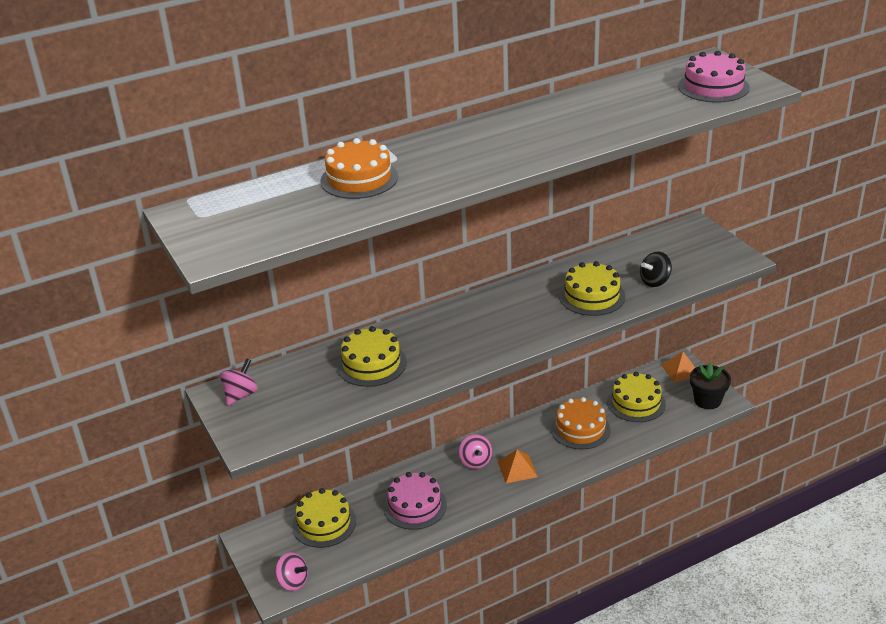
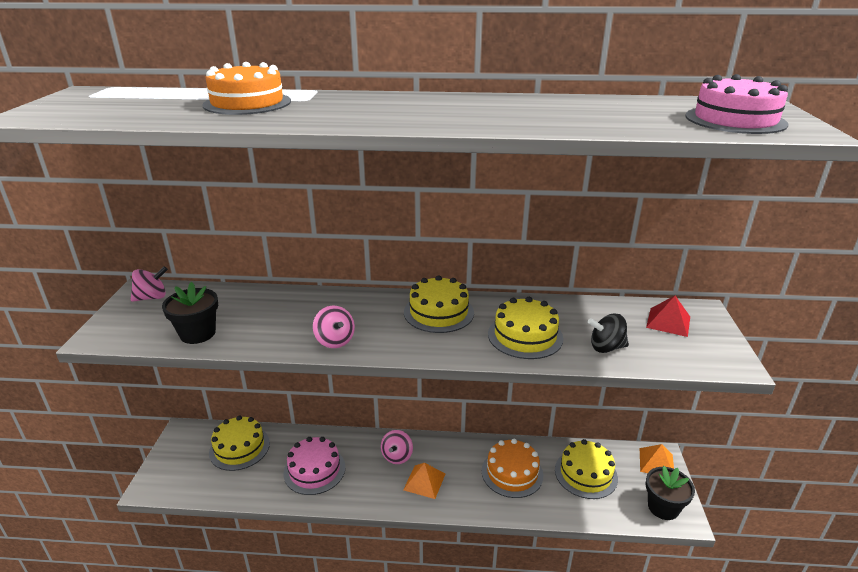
camera: 30 degrees right, 5 degrees down
(293, 582) = (168, 484): pink spinning top -> pink spinning top (335, 341)
(334, 403) = (197, 333): none -> black flower pot
(371, 364) = (268, 315): yellow cake -> yellow cake (438, 312)
(679, 244) = (668, 322): none -> red pyramid

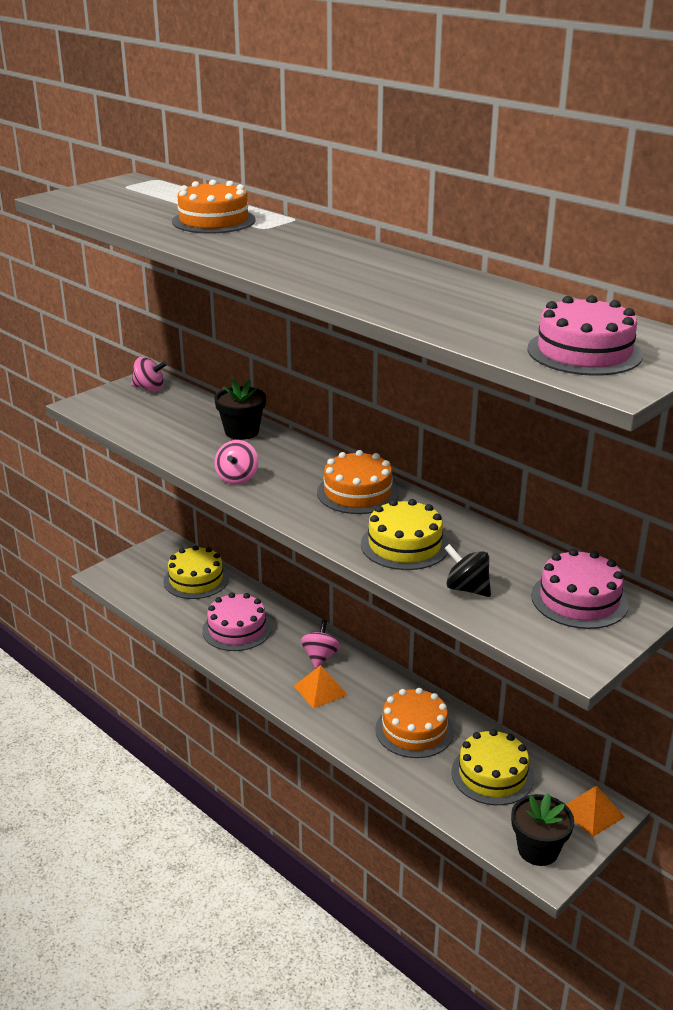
camera: 40 degrees right, 0 degrees up
(197, 333) = (147, 430): black flower pot -> black flower pot (242, 432)
(397, 456) = (320, 657): pink spinning top -> pink spinning top turned 135 degrees clockwise
(438, 312) = (357, 492): yellow cake -> orange cake
(668, 322) = (579, 599): red pyramid -> pink cake

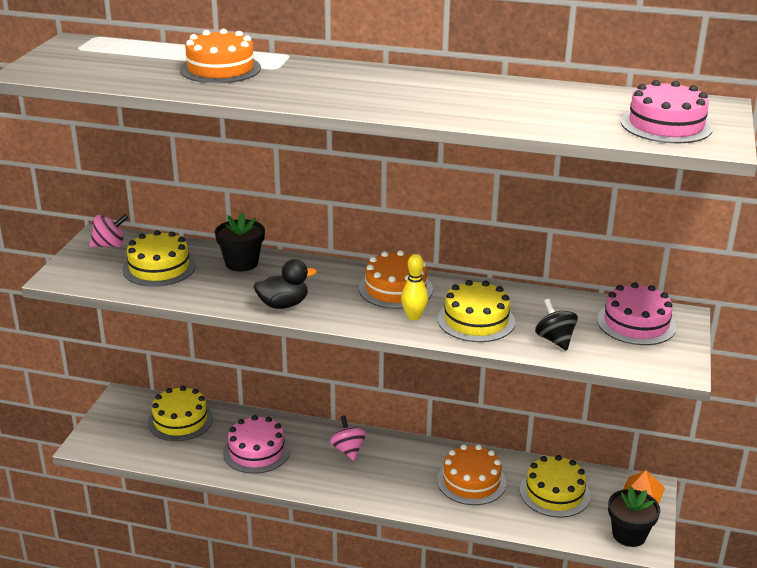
camera: 30 degrees left, 0 degrees up
(168, 417) = (159, 268): none -> yellow cake
(237, 478) = (283, 304): pink spinning top -> black duck
(320, 690) = (372, 477): orange pyramid -> none
(346, 523) = (414, 316): none -> yellow bowling pin
(467, 589) = (555, 340): black spinning top -> black spinning top turned 60 degrees clockwise

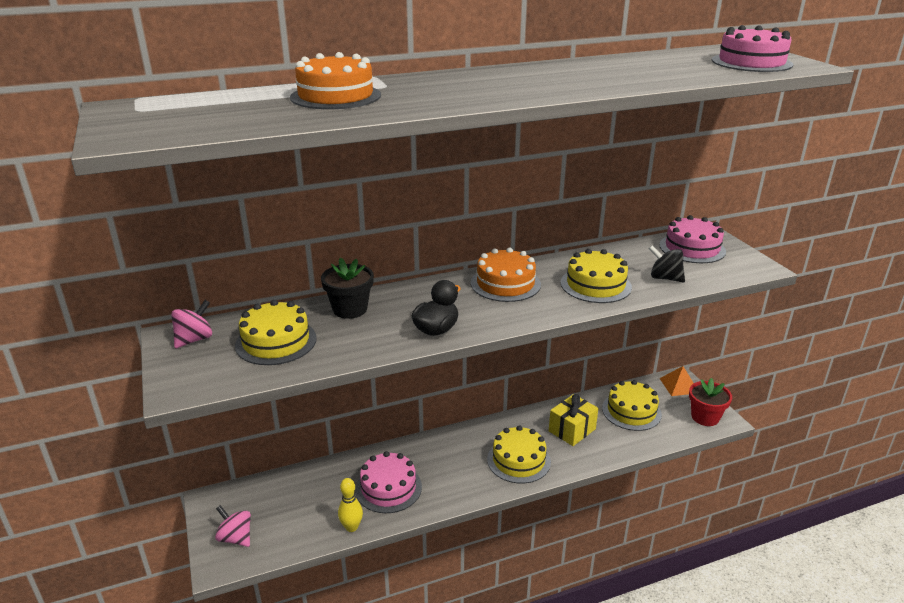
camera: 35 degrees left, 0 degrees up
(180, 420) = (291, 494): yellow cake -> yellow cake (518, 460)
(348, 450) = (460, 450): pink spinning top -> pink spinning top (236, 538)
(414, 316) = (549, 299): yellow bowling pin -> yellow bowling pin (351, 527)
(471, 481) = (572, 430): orange cake -> yellow gift
(629, 535) = (705, 417): black flower pot -> red flower pot

